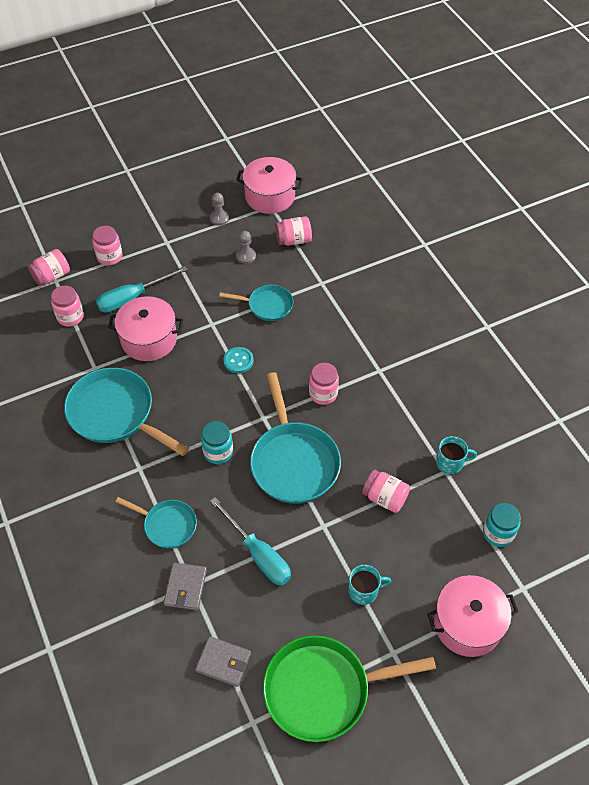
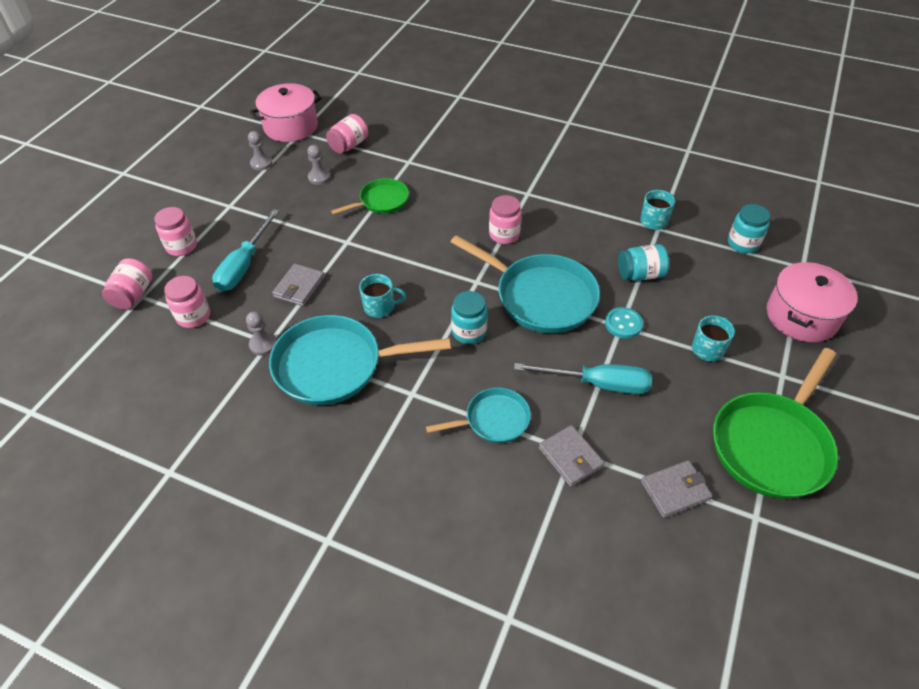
camera: 40 degrees left, 5 degrees down
(90, 367) = (263, 344): none -> grey pawn
(149, 339) = (299, 287): pink pot -> grey wallet
(182, 391) = (380, 307): none -> turquoise mug
(238, 361) = (404, 254): turquoise button -> turquoise button (623, 324)
(267, 305) = (381, 201): turquoise pan -> green pan
(385, 498) = (640, 274): pink jar -> turquoise jar

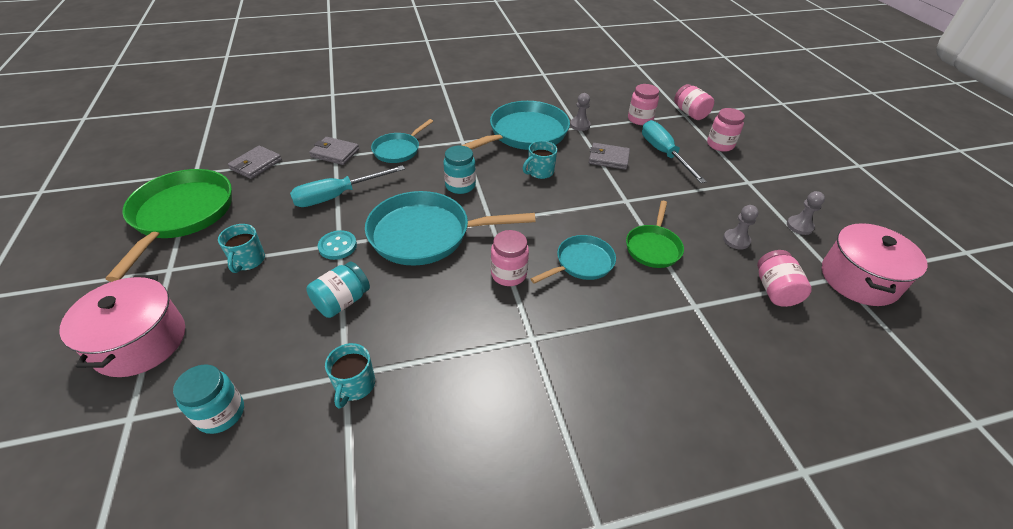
camera: 140 degrees right, 5 degrees down
(299, 287) = (608, 158): grey wallet -> grey wallet turned 60 degrees counterclockwise
(445, 216) = (581, 263): none -> turquoise pan

